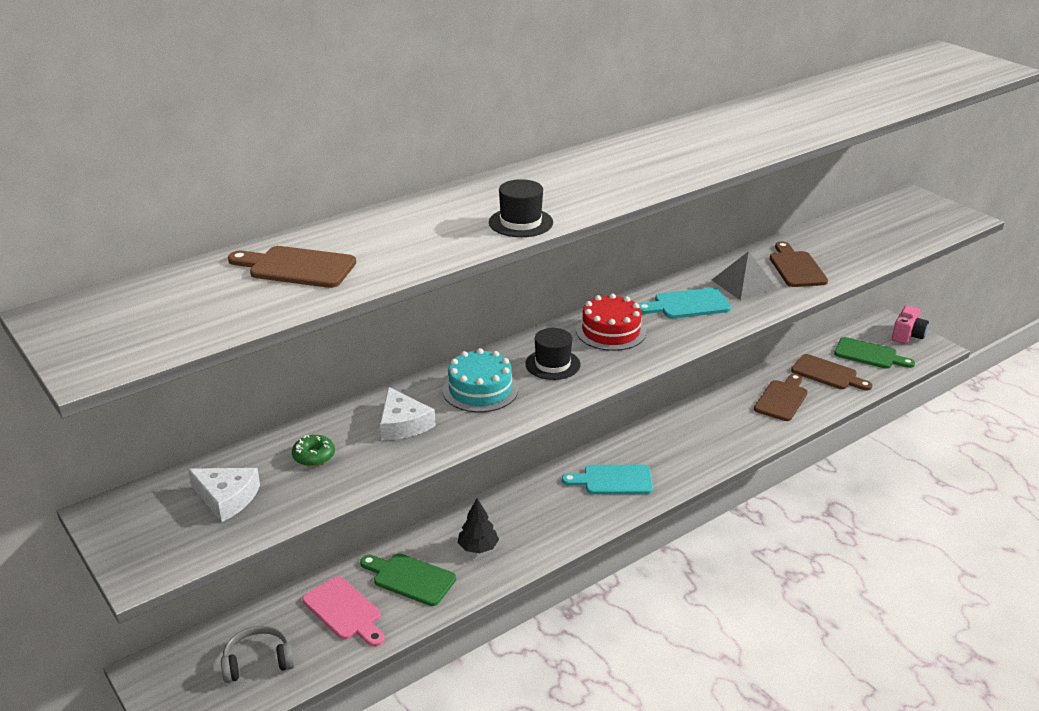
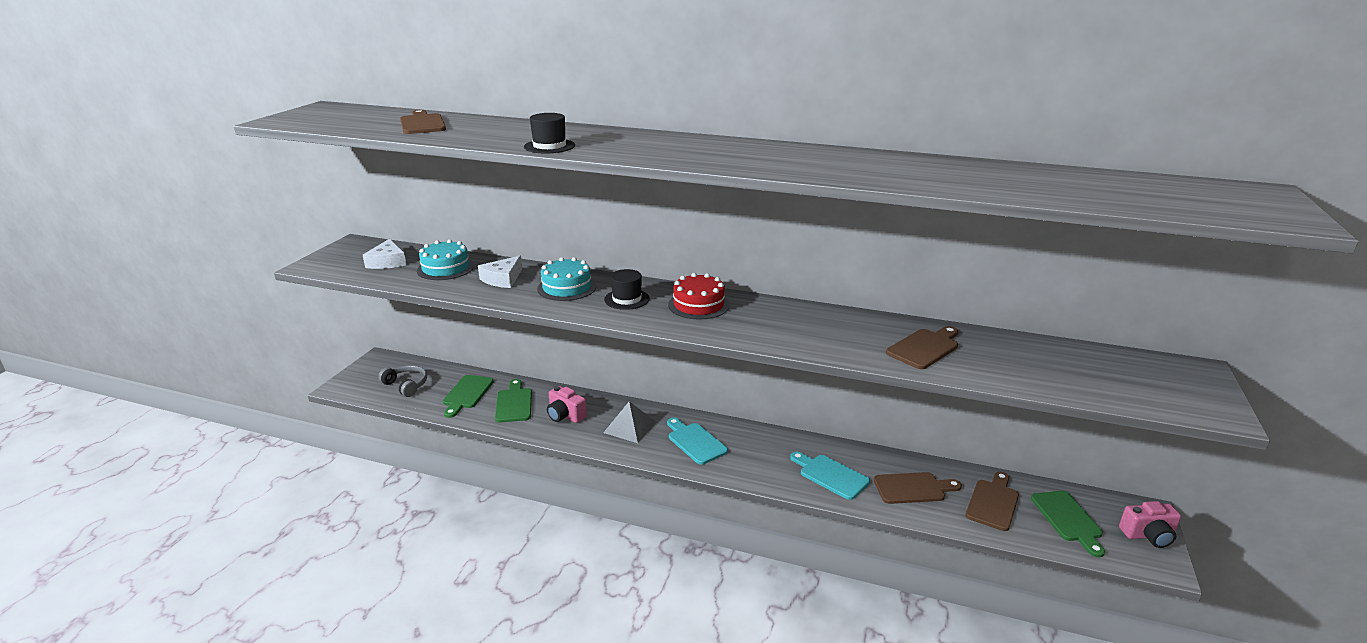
camera: 55 degrees right, 5 degrees down
(314, 456) = (445, 268): green donut -> turquoise cake
(344, 611) = (467, 394): pink cutting board -> green cutting board
(478, 547) = (565, 415): black tree -> pink camera
(687, 304) = (782, 320): turquoise cutting board -> turquoise cutting board (830, 475)
(744, 284) = (854, 333): grey pyramid -> grey pyramid (630, 427)
(827, 373) = (993, 502): brown cutting board -> brown cutting board turned 150 degrees counterclockwise

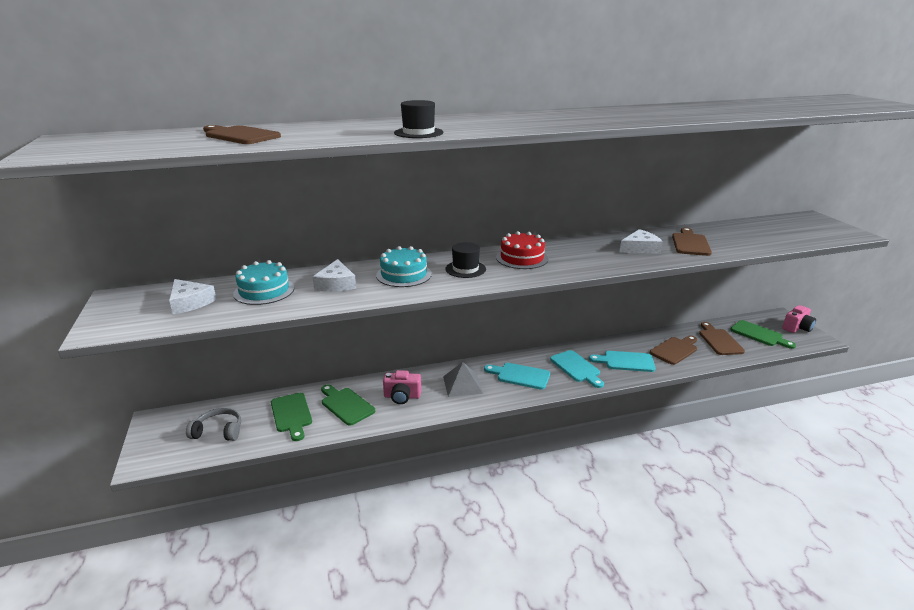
camera: 35 degrees left, 0 degrees up
(764, 459) = (576, 368): none -> turquoise cutting board
(848, 334) = (640, 248): none -> white cheese

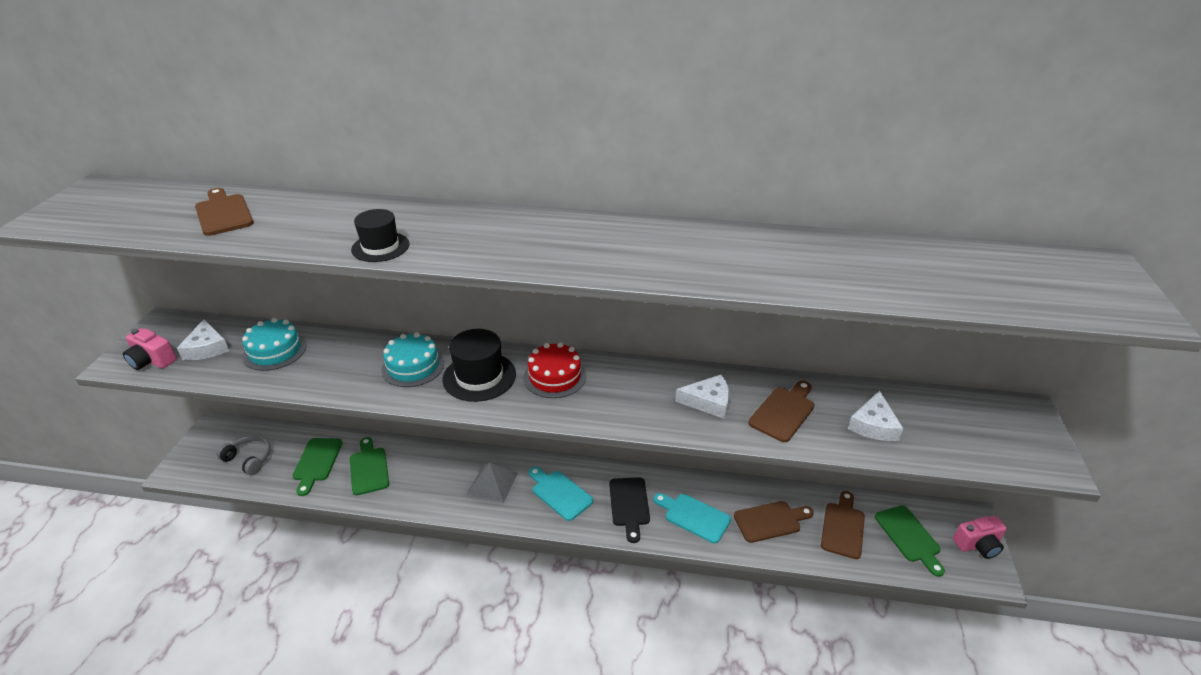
camera: 25 degrees right, 10 degrees up
(336, 284) = (341, 361): white cheese -> white cheese (873, 425)
(402, 396) = (425, 477): pink camera -> pink camera (152, 360)
(465, 269) = (479, 376): black hat -> black hat, size x1.55
(576, 368) = (629, 505): turquoise cutting board -> black cutting board

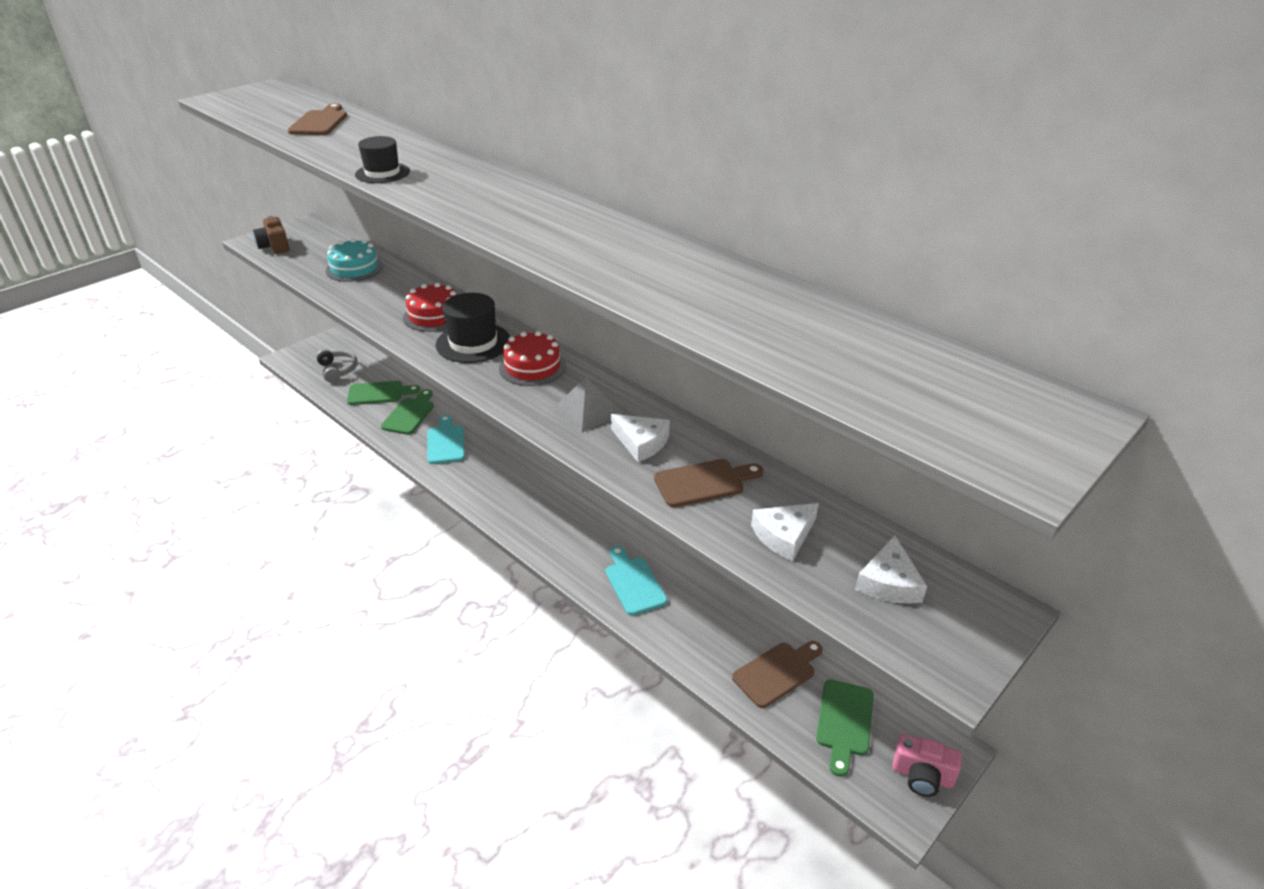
camera: 35 degrees right, 0 degrees up
(152, 360) = (275, 246): pink camera -> brown camera
(206, 348) = (315, 250): white cheese -> white cheese (889, 582)
(317, 462) = (379, 393): green cutting board -> green cutting board turned 135 degrees counterclockwise
(413, 366) = (434, 316): turquoise cake -> red cake
(492, 483) = (489, 469): grey pyramid -> grey pyramid (587, 411)
(559, 493) = (535, 504): turquoise cutting board -> turquoise cutting board (445, 442)
(629, 505) = (585, 543): black cutting board -> none
(770, 521) = (705, 626): brown cutting board -> none

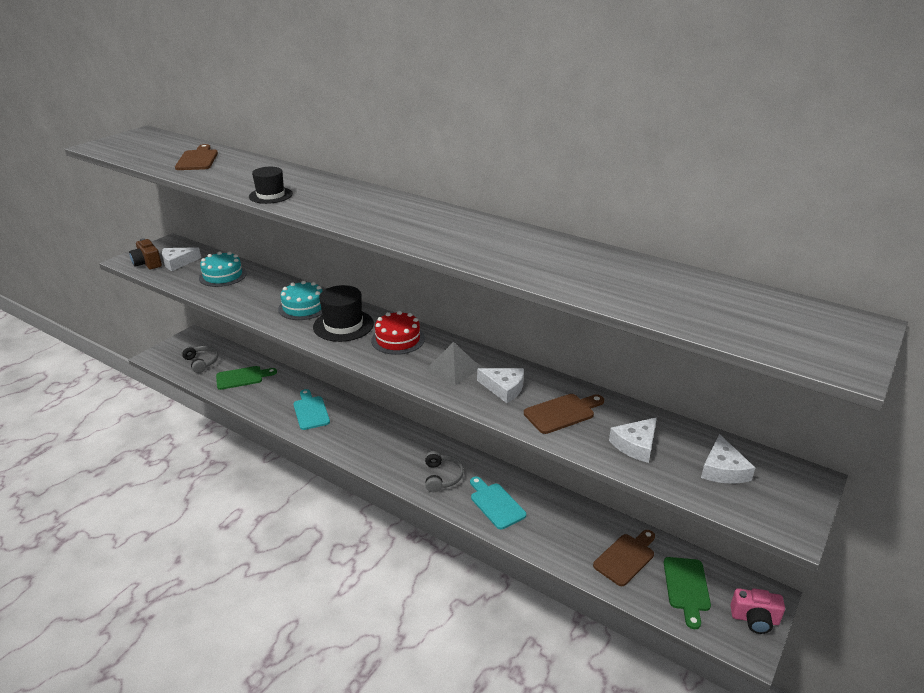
camera: 10 degrees left, 5 degrees down
(309, 248) = (178, 262): none -> white cheese
(409, 414) = (273, 392): green cutting board -> none
(434, 316) = (303, 307): red cake -> turquoise cake
(578, 541) = (442, 477): none -> grey headphones

